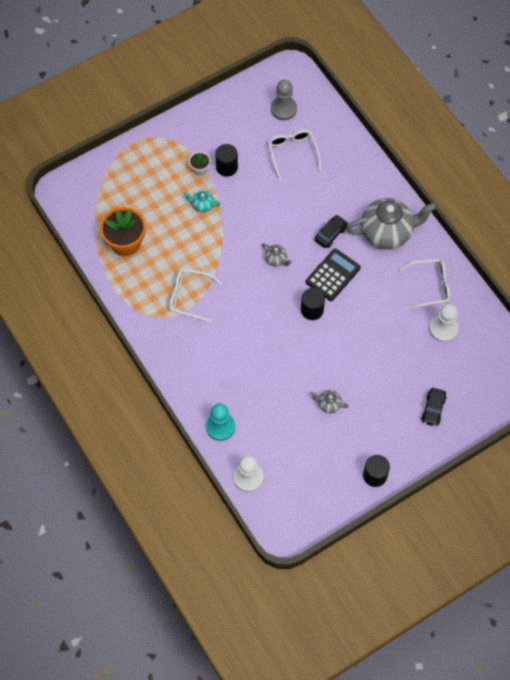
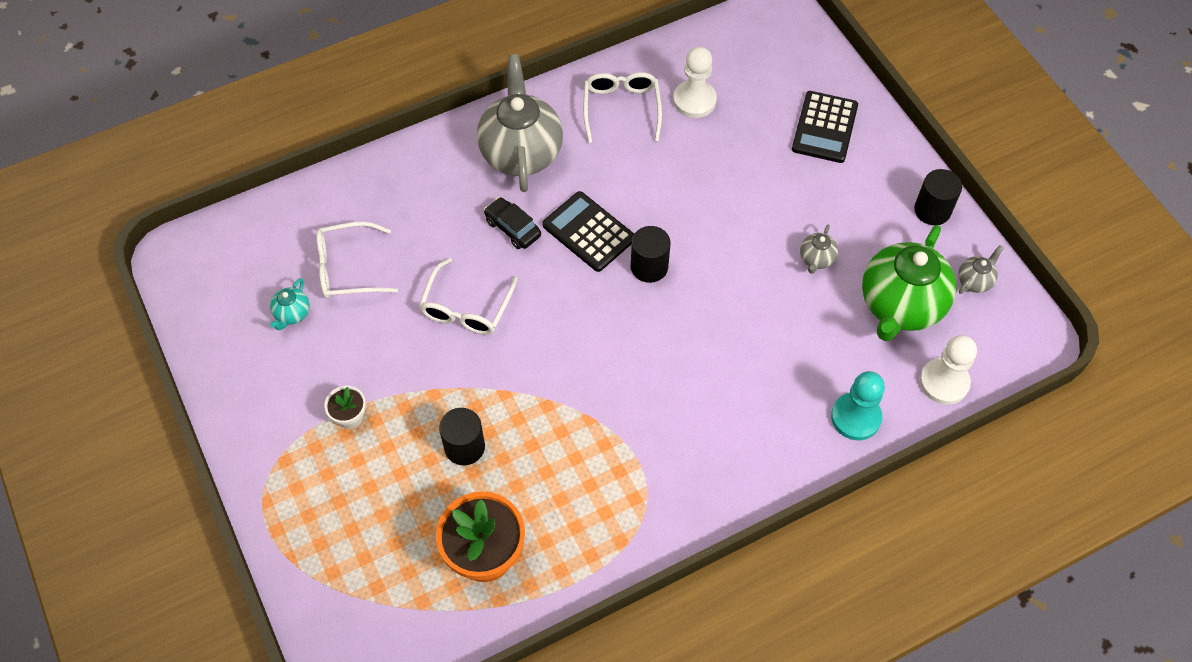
camera: 85 degrees left, 5 degrees down
(189, 297) = (609, 450): white glasses -> white glasses (466, 307)
(202, 205) = (426, 417): turquoise teapot -> turquoise teapot (292, 314)
(227, 167) = (355, 372): black cylinder -> black cylinder (464, 447)
(276, 259) = (550, 310): grey teapot -> grey teapot (975, 281)
(283, 109) = (254, 274): grey pawn -> none
(299, 453) = (900, 306): none -> green teapot
(433, 409) = (824, 127): black car -> black calculator

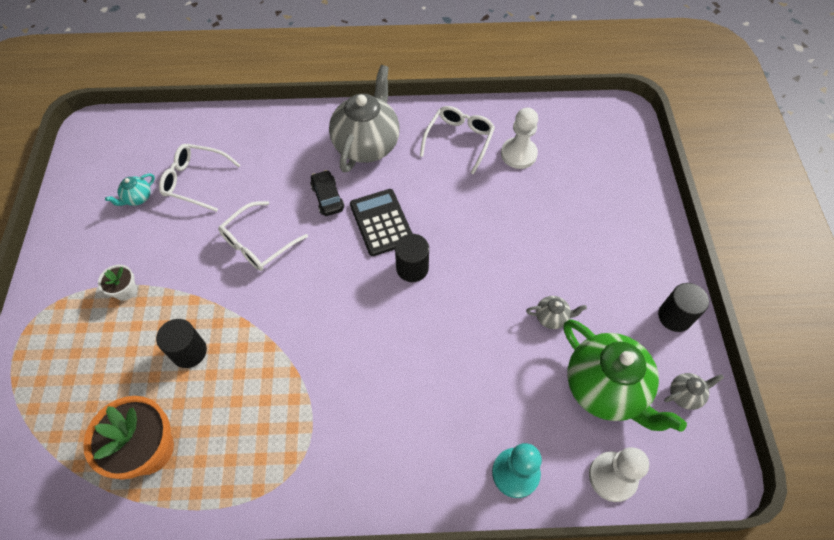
camera: 25 degrees right, 0 degrees up
(816, 259) = (552, 317): grey teapot -> grey teapot turned 135 degrees counterclockwise
(824, 127) = (613, 213): black calculator -> none
(900, 306) = (605, 389): green teapot -> green teapot turned 90 degrees counterclockwise

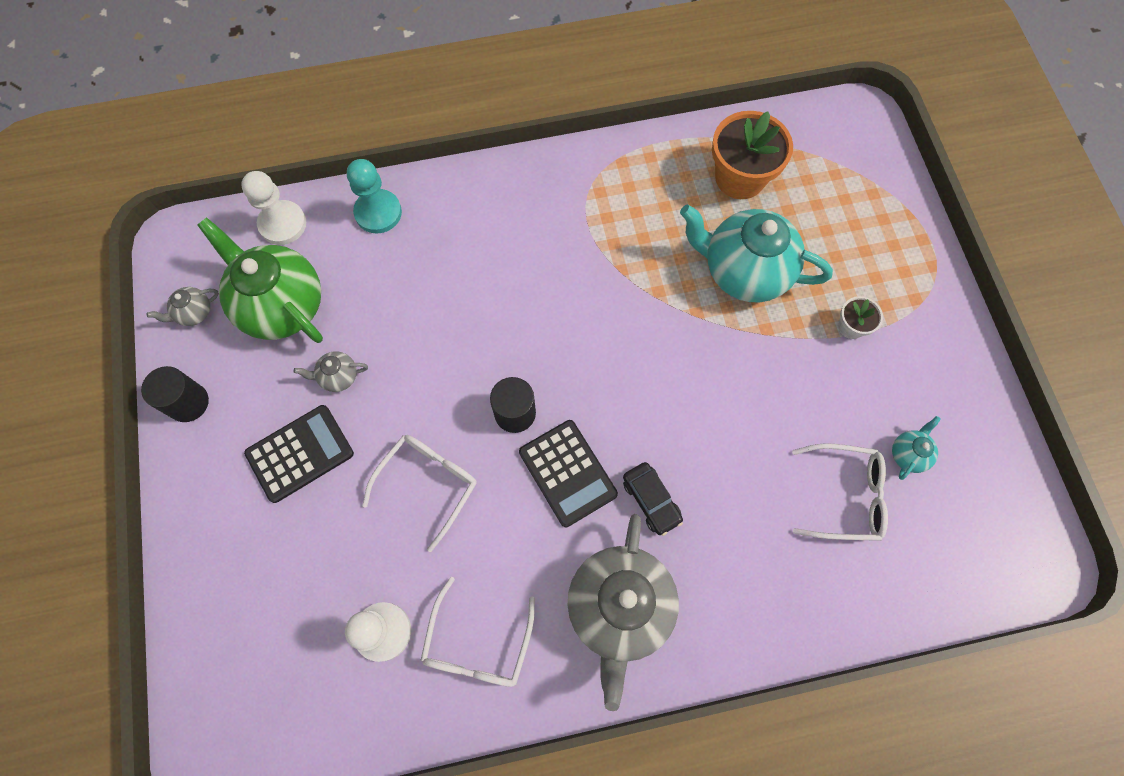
camera: 170 degrees right, 10 degrees up
(189, 352) = (743, 271): black cylinder -> turquoise teapot
(258, 243) = (719, 414): white glasses -> white glasses (428, 484)
(579, 265) = (300, 453): none -> black calculator

